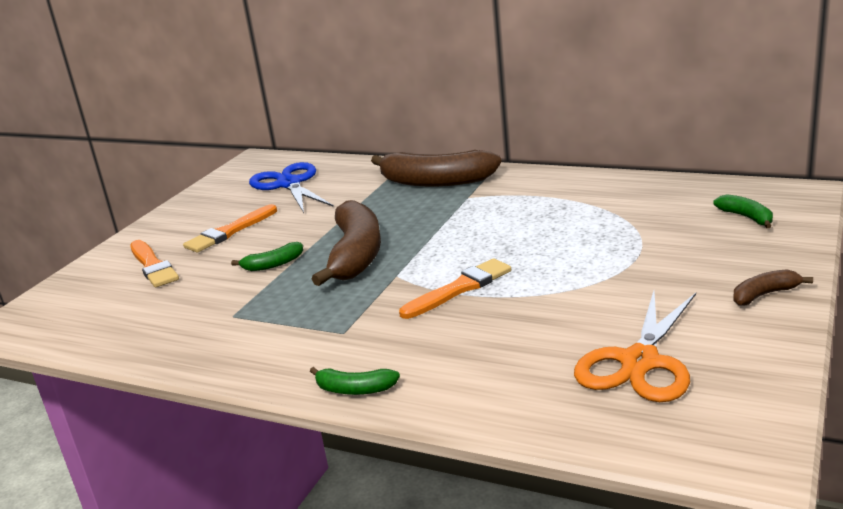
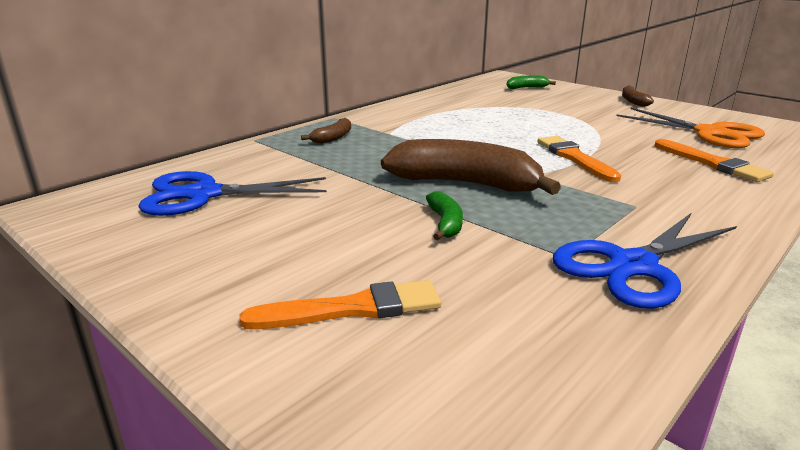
camera: 75 degrees left, 0 degrees up
(224, 341) = (633, 266): none -> blue scissors
(229, 232) = (305, 242): orange brush -> orange brush (712, 163)
(354, 389) = (747, 212): green banana -> none
(435, 182) = (333, 138): brown banana -> brown banana, size x0.46

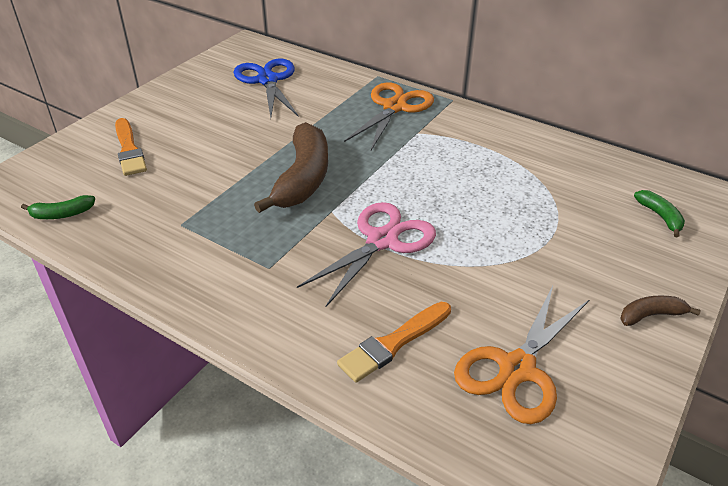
camera: 80 degrees right, 15 degrees up
(333, 138) = (394, 107): brown banana -> orange scissors
(445, 223) = (230, 172): green banana -> green banana (62, 214)
(574, 158) = (382, 241): orange brush -> pink scissors
(633, 266) = (166, 252): blue scissors -> none

